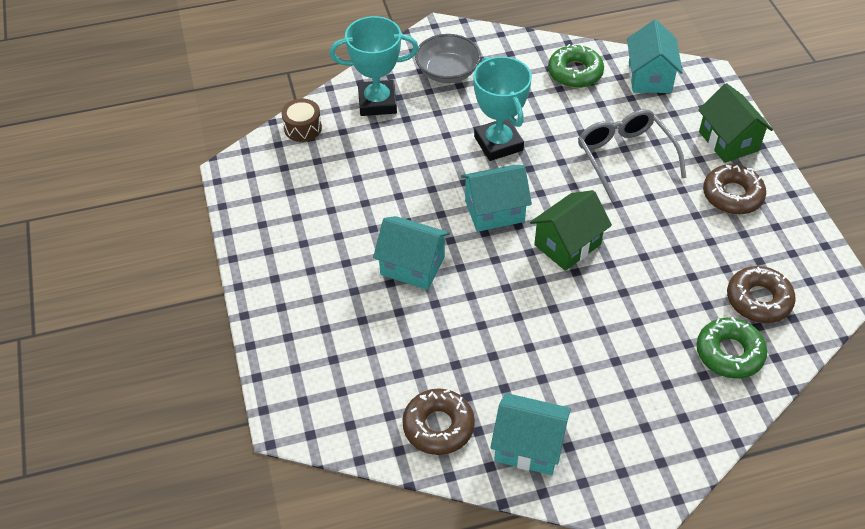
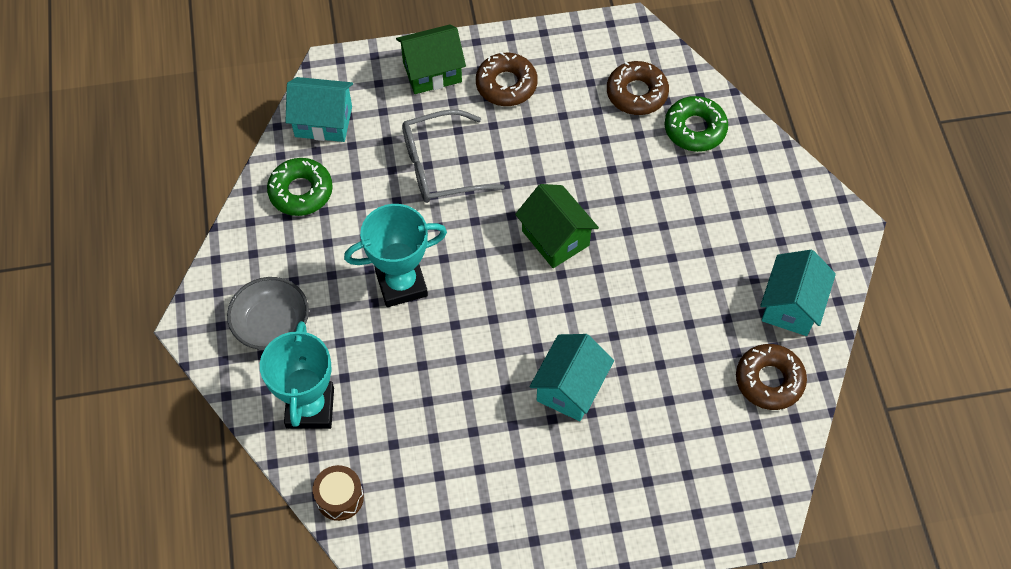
camera: 85 degrees left, 10 degrees up
(494, 211) = (502, 300): turquoise house -> none

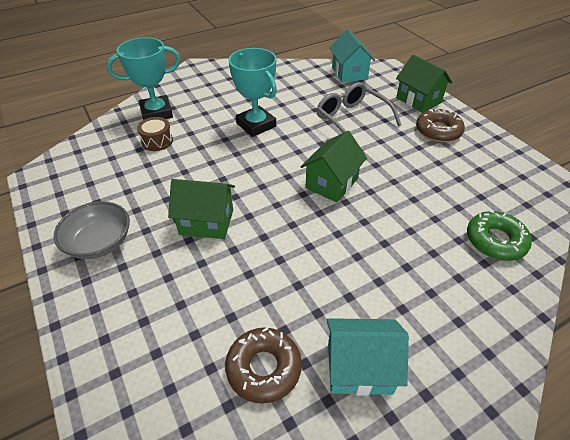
camera: 70 degrees right, 15 degrees down
(272, 324) = (207, 88): grey bowl -> grey bowl (99, 242)
(301, 191) = (298, 77): green donut -> none
(339, 497) = (97, 137): brown drum -> brown drum (157, 141)
(570, 388) = (206, 222): turquoise house -> green house
(636, 93) = (495, 196): brown donut -> none

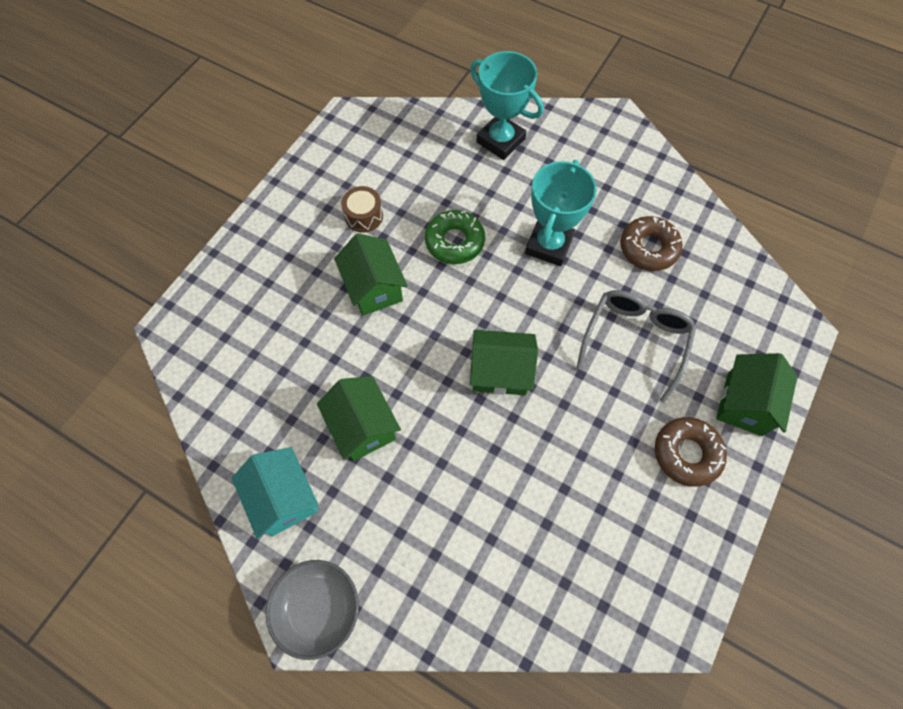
camera: 60 degrees right, 20 degrees up
(99, 242) = (303, 222): grey bowl -> grey bowl (318, 608)
(157, 141) = (456, 173): brown drum -> brown drum (364, 216)
(263, 368) = (248, 423): brown donut -> brown donut (648, 248)
(324, 279) = (363, 427): none -> green house
(349, 73) = (744, 289): turquoise house -> none
(495, 241) = (513, 581): green donut -> green donut (455, 242)

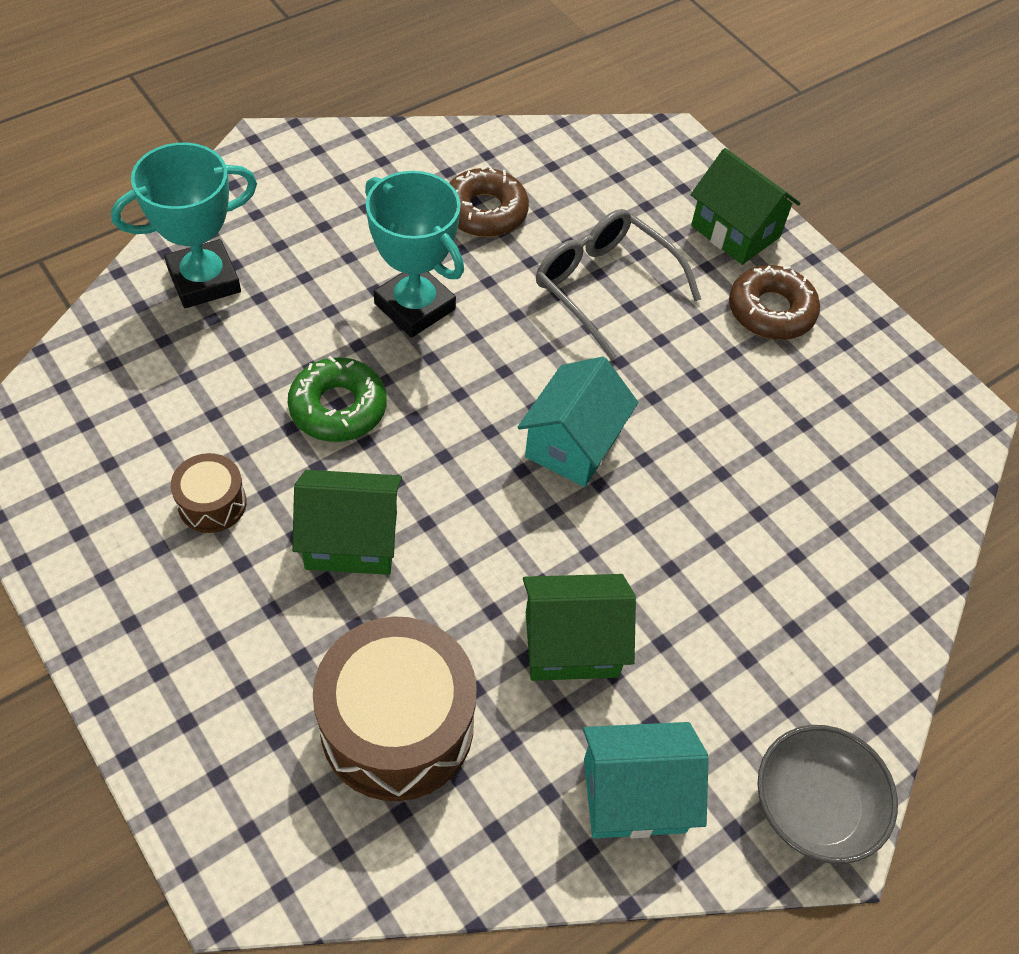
camera: 70 degrees left, 10 degrees down
(276, 360) = (397, 725): none -> brown drum
(500, 372) = (573, 444): green house -> turquoise house

